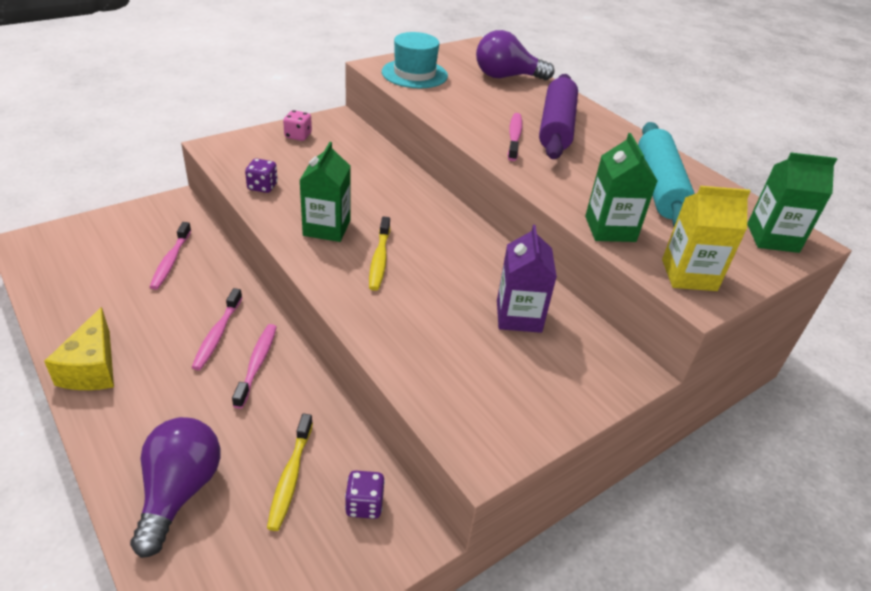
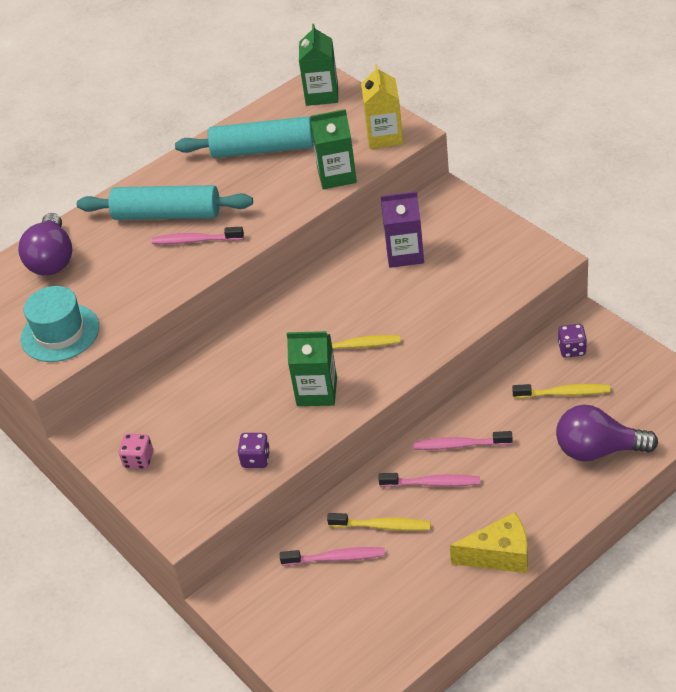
camera: 85 degrees left, 5 degrees up
(187, 293) = (382, 526): none -> yellow toothbrush
(556, 127) = (167, 215): purple rolling pin -> turquoise rolling pin

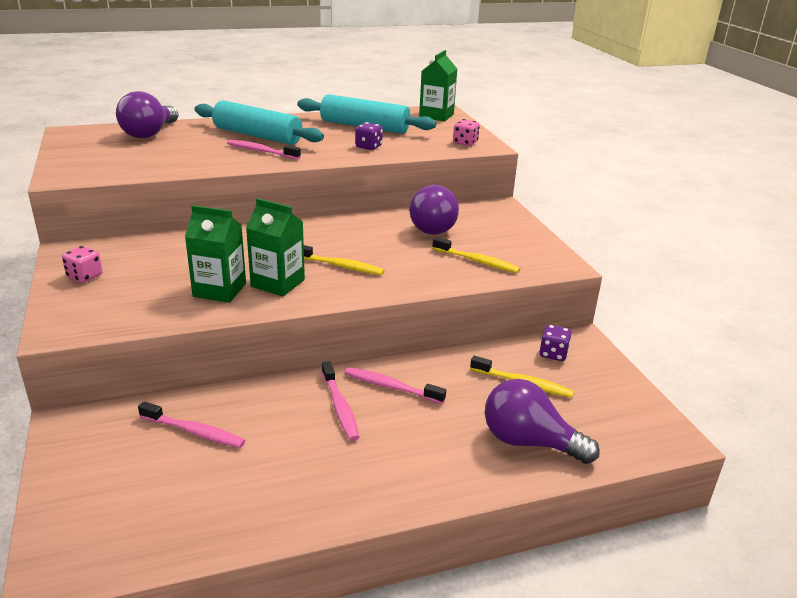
camera: 15 degrees right, 15 degrees down
(60, 333) = (100, 165): turquoise hat -> none
(256, 459) = (176, 308): purple dice -> purple dice (368, 147)
(337, 175) = (407, 150): green carton -> green carton (219, 290)
(382, 526) = (262, 423): yellow toothbrush -> yellow toothbrush (477, 261)
(384, 136) = (465, 143): yellow carton -> pink dice
(404, 254) = (435, 227): purple carton -> purple light bulb
(432, 483) = (340, 407): pink toothbrush -> pink toothbrush turned 45 degrees clockwise
(499, 555) = (355, 497): yellow cheese -> none

